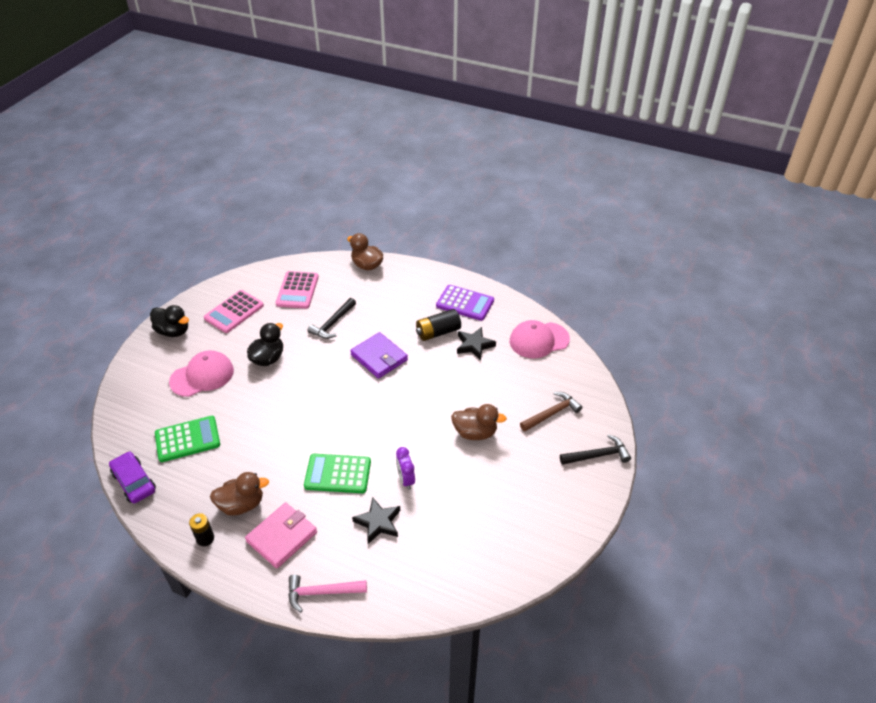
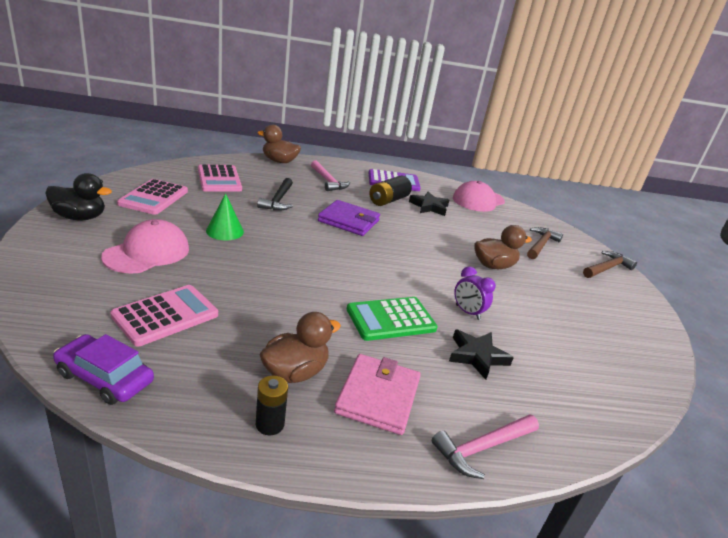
camera: 30 degrees left, 15 degrees down
(187, 439) = (165, 315): green calculator -> pink calculator
(268, 358) = (225, 231): black duck -> green cone
(396, 299) = (328, 181): none -> pink hammer
(597, 455) = (607, 268): black hammer -> brown hammer

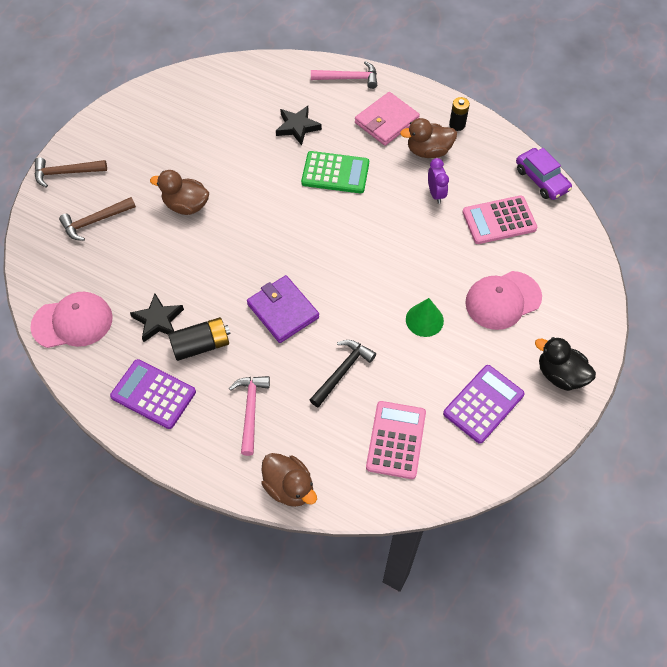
camera: 145 degrees left, 30 degrees up
(154, 198) = (483, 404): pink calculator -> purple calculator
(467, 312) = (267, 163): purple clock -> purple clock (436, 194)

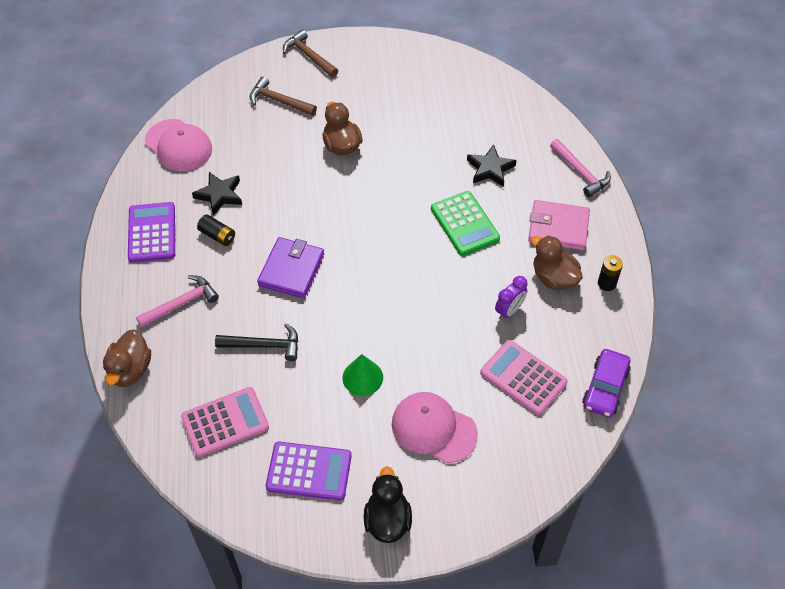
camera: 55 degrees right, 5 degrees down
(201, 345) = (217, 235): black battery -> black battery, size x0.66

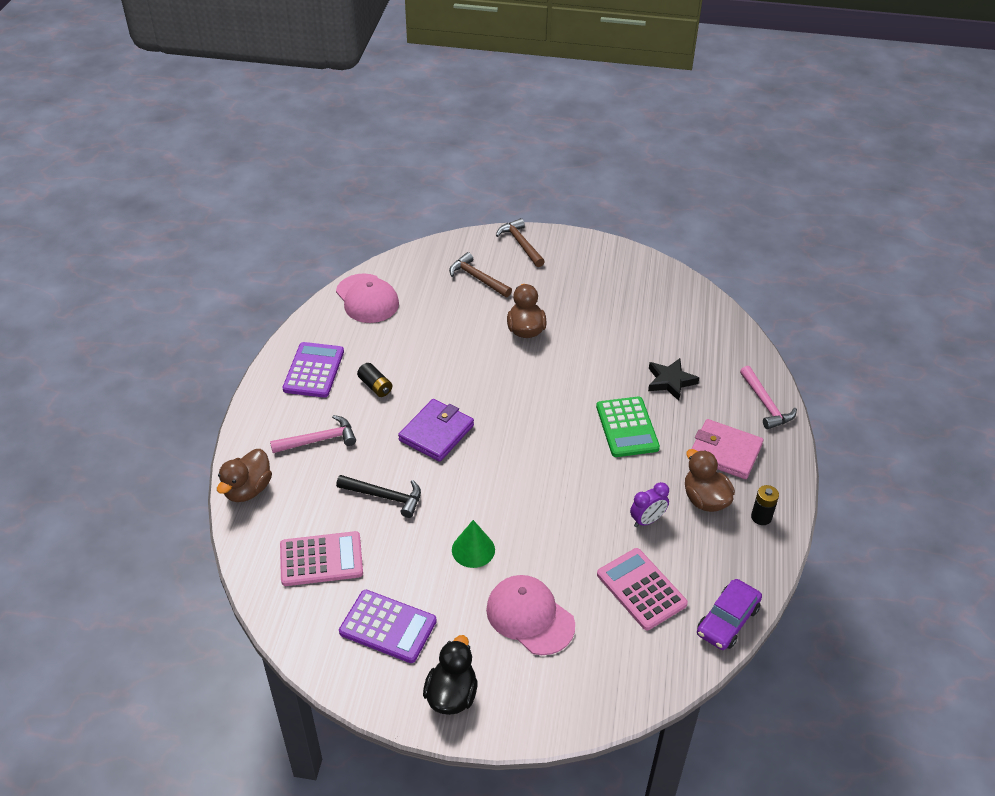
camera: 15 degrees right, 10 degrees down
(219, 195) = (390, 350): black star -> none

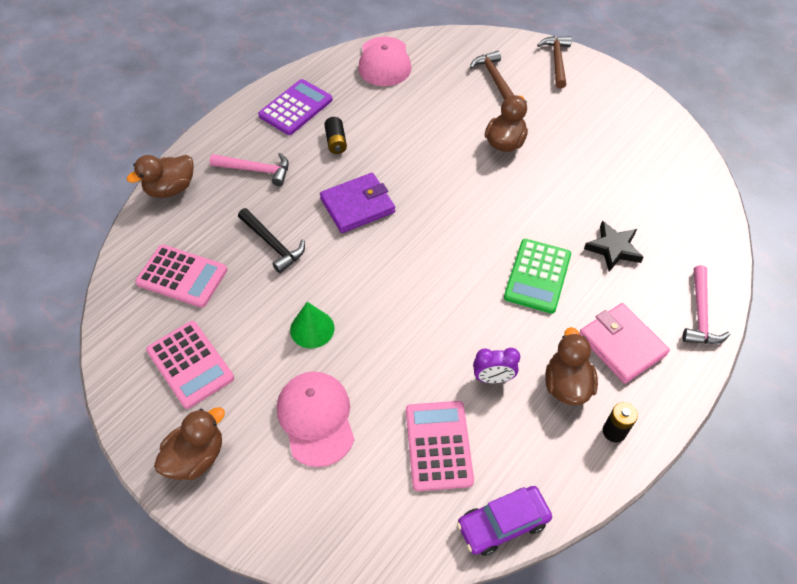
camera: 30 degrees right, 10 degrees up
(388, 626) = (190, 364): purple calculator -> pink calculator
(451, 695) = (196, 457): black duck -> brown duck

